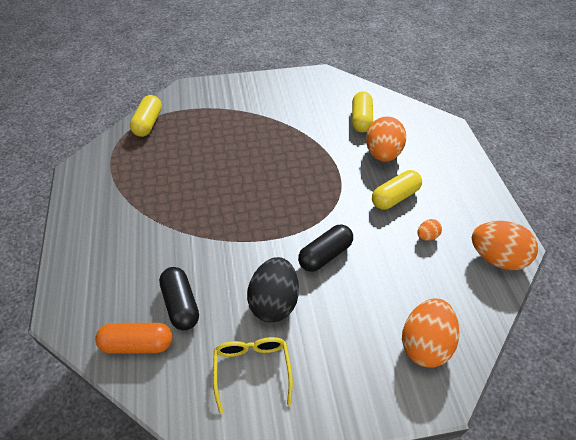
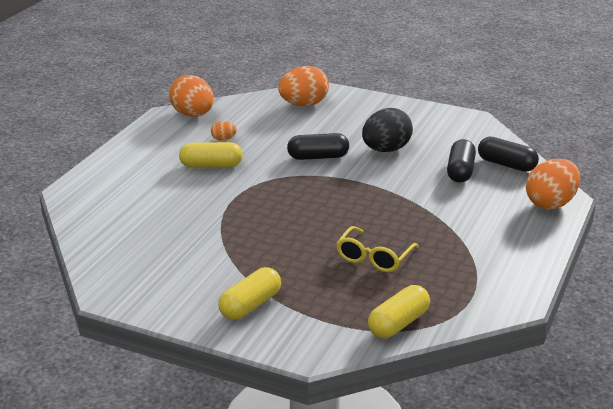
camera: 145 degrees left, 20 degrees down
(137, 344) = (506, 164): orange capsule -> black capsule
(252, 370) = (430, 130): yellow glasses -> yellow glasses (374, 257)
(361, 119) = (144, 229): yellow capsule -> yellow capsule (250, 305)
(382, 154) = (171, 195): orange egg -> orange egg (550, 203)

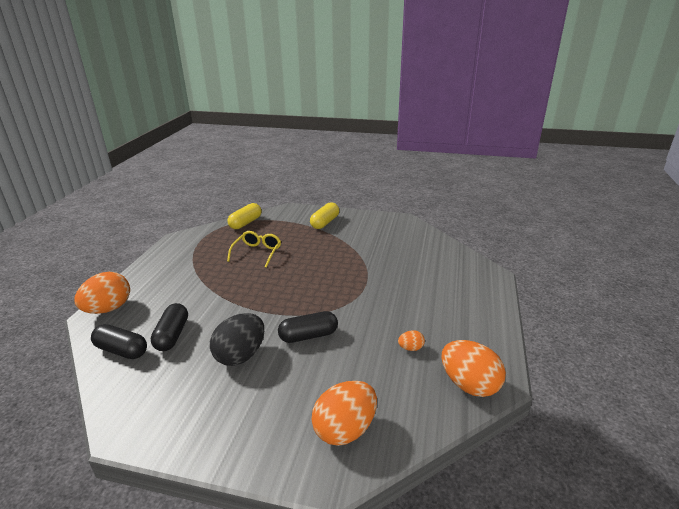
camera: 170 degrees right, 0 degrees up
(211, 166) = (402, 312): yellow capsule -> none

